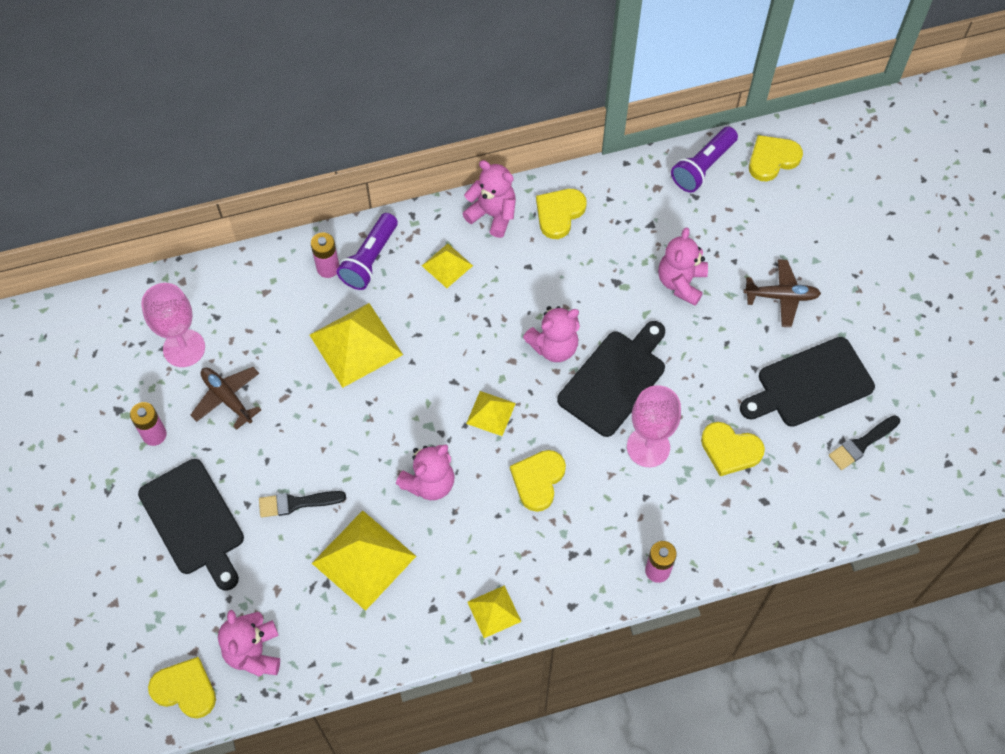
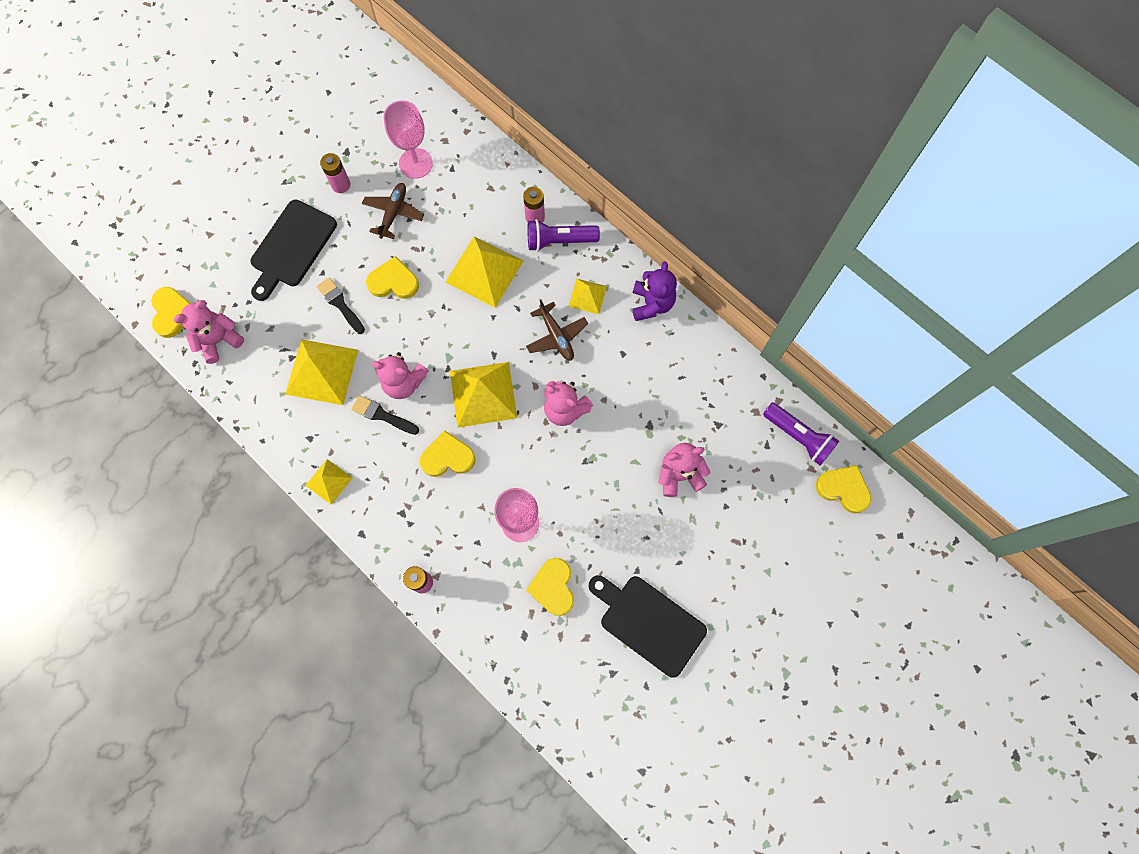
camera: 60 degrees right, 10 degrees up
(491, 413) = (483, 394): yellow pyramid -> yellow pyramid, size x1.83
(492, 214) = (652, 303): pink teddy bear -> purple teddy bear
(559, 213) = (684, 351): yellow heart -> yellow heart (393, 281)
(615, 379) = (563, 468): black cutting board -> none
(702, 167) = (798, 437): purple flashlight -> purple flashlight turned 150 degrees counterclockwise
(781, 296) = (715, 560): brown plane -> brown plane (556, 336)
(862, 444) = (618, 690): black brush -> black brush (382, 415)

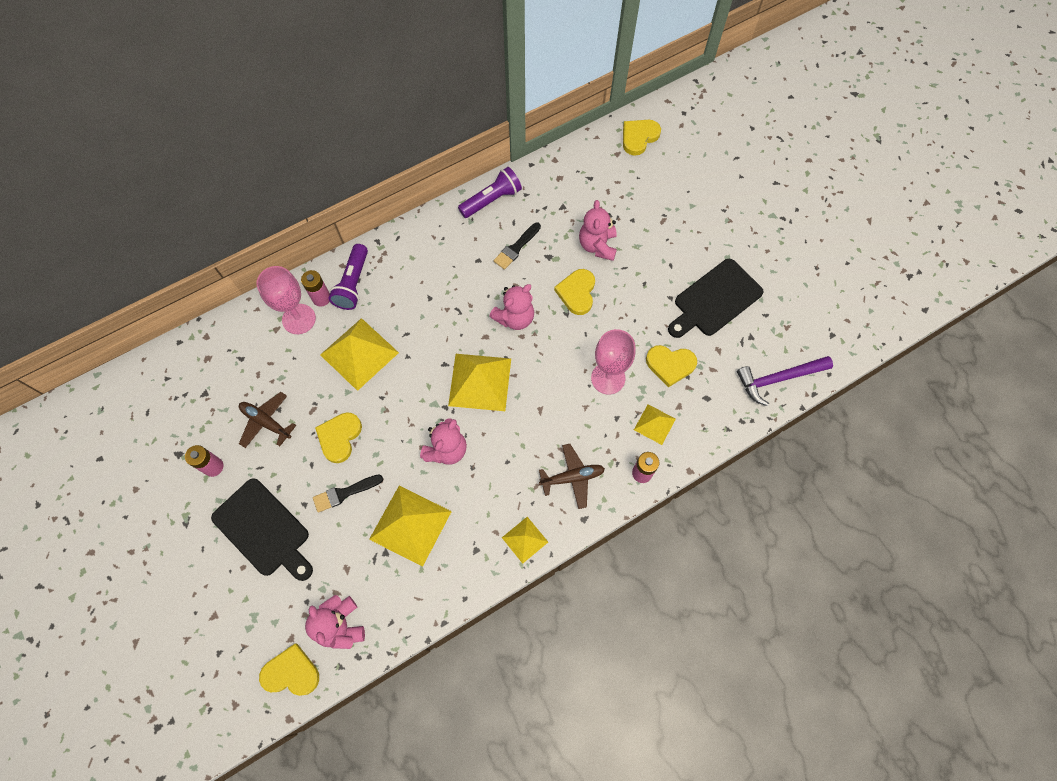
camera: 75 degrees left, 5 degrees down
(382, 415) = (473, 476): black brush -> black brush (516, 248)
(415, 163) = (220, 390): pink goblet -> pink goblet (299, 319)
(447, 457) = (531, 425): yellow heart -> yellow heart (577, 293)
(556, 336) = (444, 308): brown plane -> brown plane (572, 477)
(568, 714) = (778, 379): none -> purple hammer
(587, 296) = (415, 274): yellow pyramid -> yellow pyramid (654, 424)
(652, 303) = (440, 227): purple teddy bear -> none
(798, 437) = (589, 155): purple flashlight -> purple flashlight (492, 200)

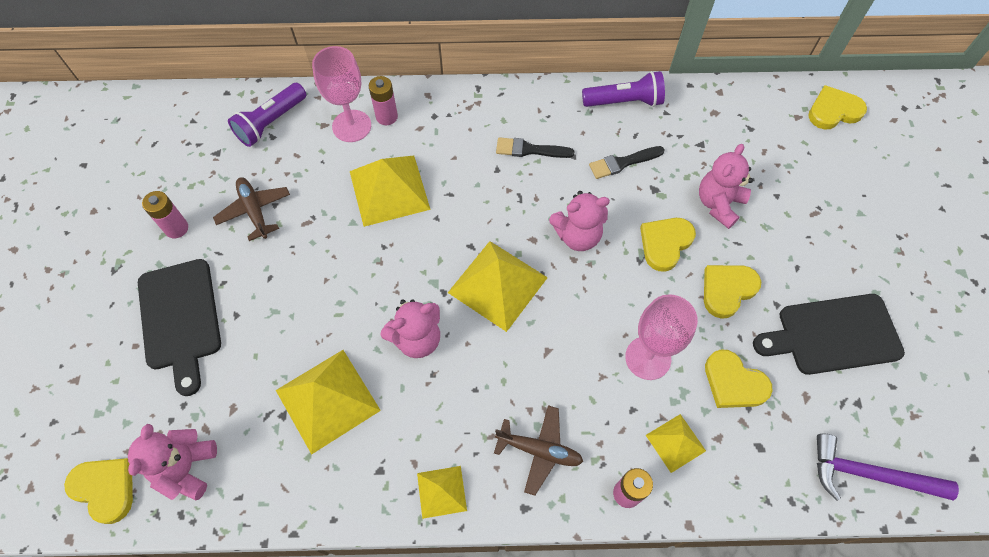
camera: 30 degrees right, 5 degrees down
(339, 437) = (315, 265): yellow heart -> yellow heart (727, 290)
(344, 493) = (283, 326): black brush -> black brush (530, 150)
(353, 284) = (427, 118): purple flashlight -> purple flashlight (271, 123)

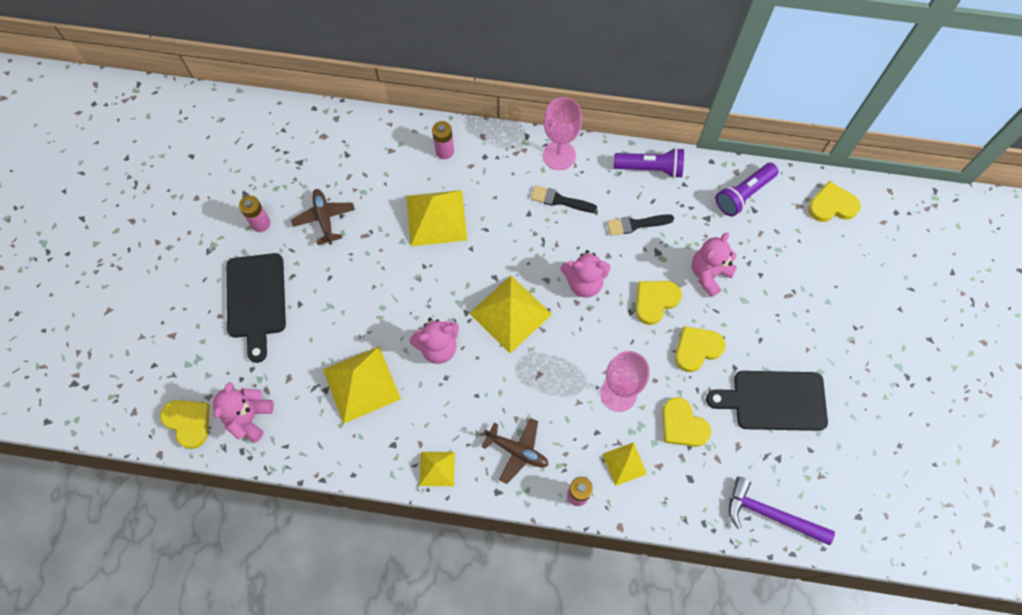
camera: 10 degrees right, 5 degrees up
(271, 123) = (347, 142): purple flashlight -> purple flashlight (743, 194)
(351, 126) = (414, 155): pink goblet -> pink goblet (559, 155)

